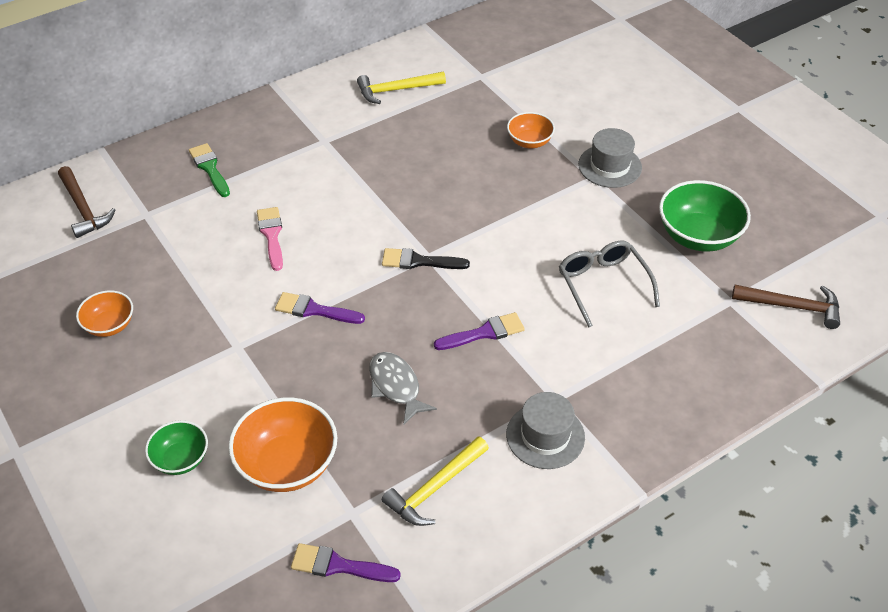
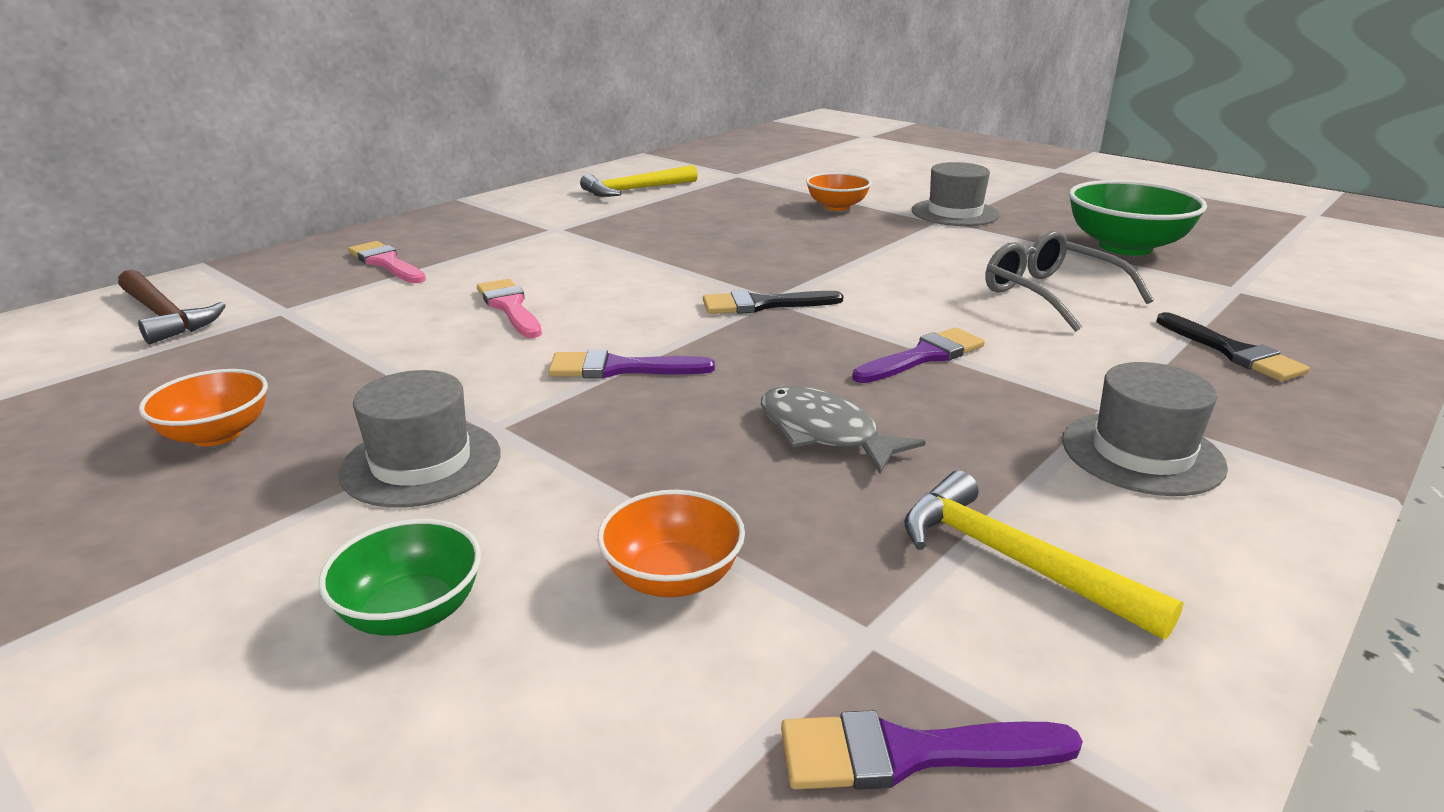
camera: 15 degrees left, 20 degrees down
(199, 367) = (421, 463): none -> grey hat
(210, 168) = (386, 263): green brush -> pink brush
(287, 464) = (672, 577): orange bowl -> orange bowl, size x0.58
(434, 488) = (1013, 560): yellow hammer -> yellow hammer turned 105 degrees clockwise
(667, 365) = (1233, 352): none -> black brush
(792, 307) = (1319, 284): brown hammer -> none

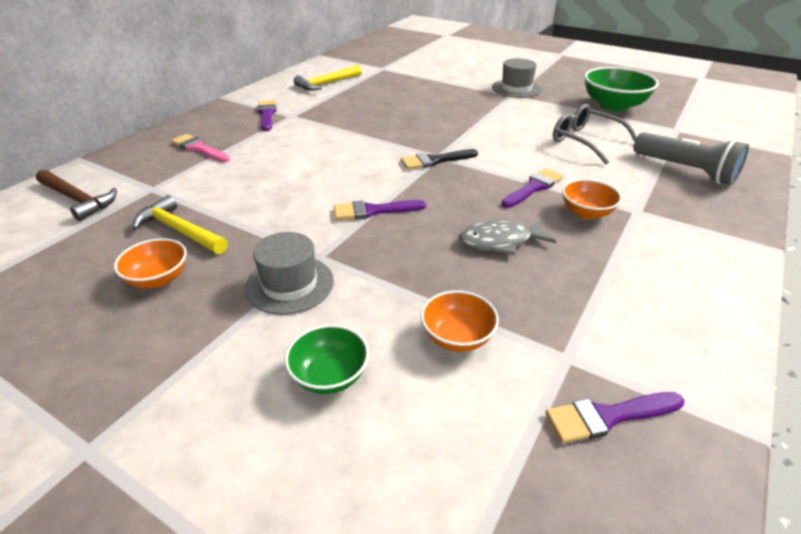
camera: 10 degrees left, 10 degrees up
(510, 307) = (290, 174): pink brush -> none
(517, 225) = (267, 114): none -> purple brush
(824, 433) = (500, 241): grey fish -> grey fish turned 45 degrees counterclockwise
(837, 207) = (449, 88): orange bowl -> orange bowl (586, 213)
(1013, 560) = (620, 306): yellow hammer -> yellow hammer (179, 230)
(1142, 453) = (661, 237): grey hat -> none
(1233, 352) = (686, 170): black brush -> grey flashlight

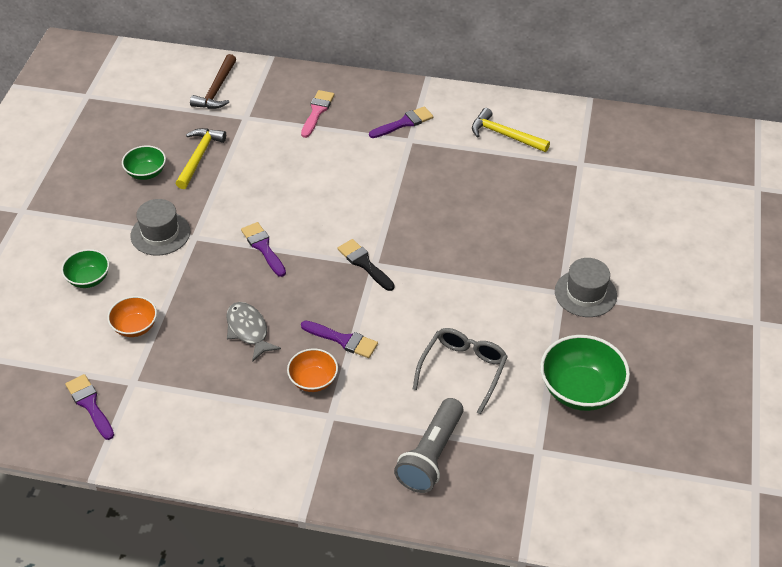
camera: 70 degrees right, 10 degrees up
(158, 279) = (146, 173): orange bowl -> green bowl

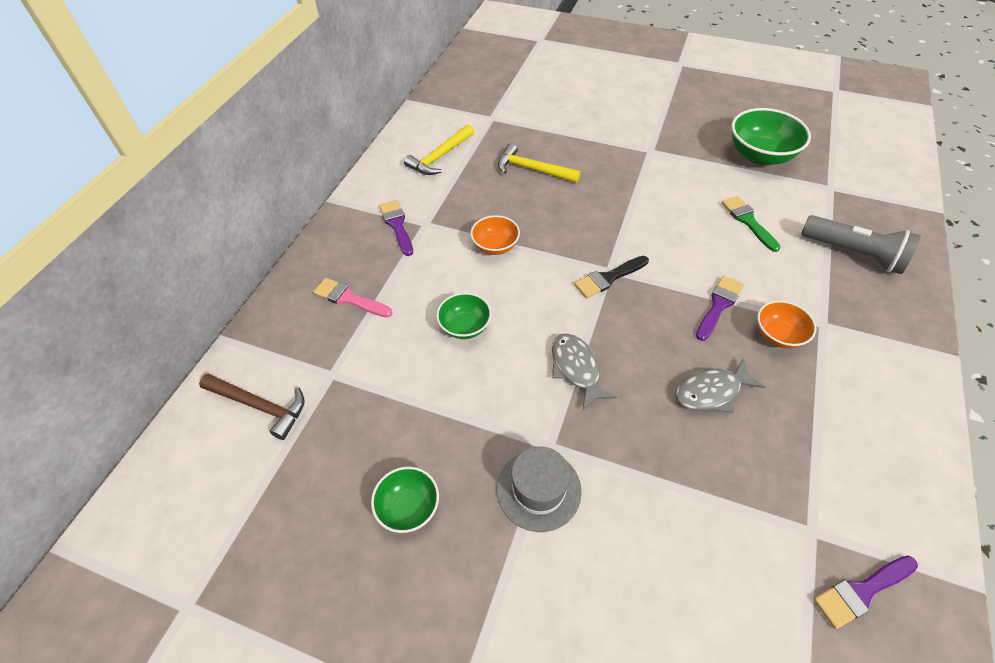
camera: 80 degrees left, 5 degrees up
(88, 279) = (623, 596): green bowl -> green bowl (465, 326)
(135, 327) = (714, 527): orange bowl -> orange bowl (495, 246)
(199, 157) = (394, 434): yellow hammer -> yellow hammer (532, 169)
(263, 247) = (576, 369): purple brush -> grey fish
(463, 370) = (748, 221): grey glasses -> green brush
(585, 293) = (651, 137): grey hat -> none

